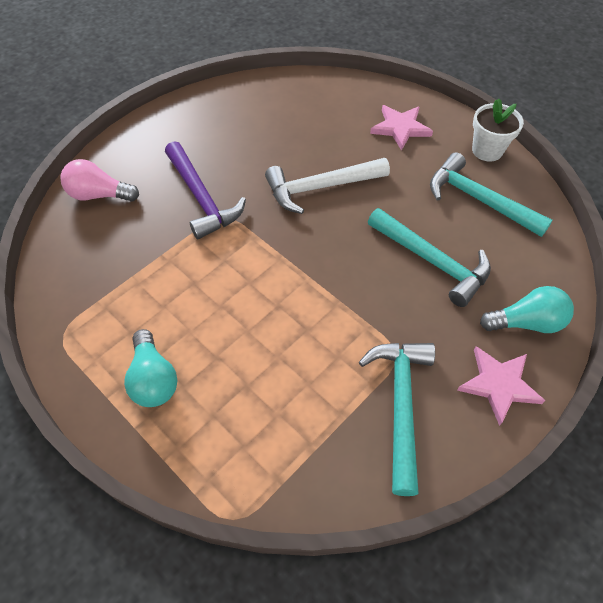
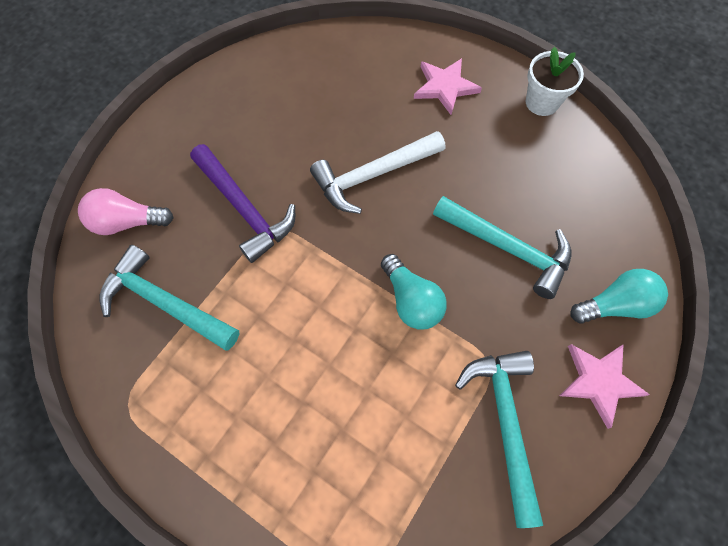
camera: 10 degrees left, 10 degrees up
(153, 379) = (240, 440): turquoise light bulb -> turquoise light bulb (411, 301)
(478, 199) = (542, 165): turquoise hammer -> turquoise hammer (164, 302)

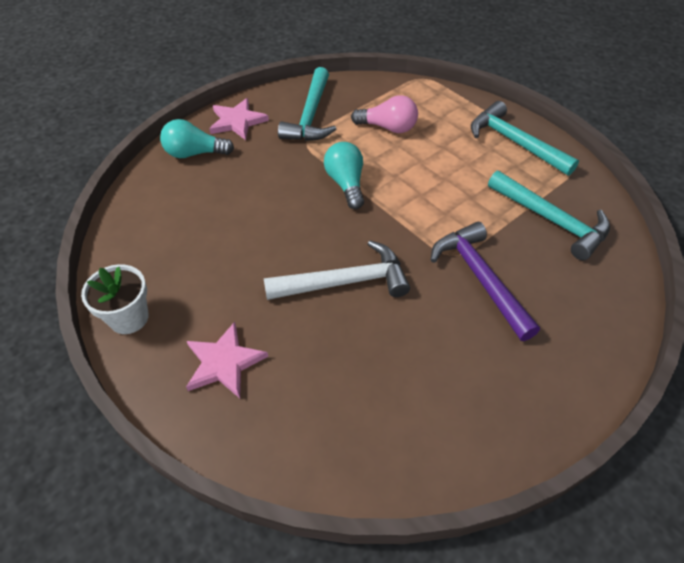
camera: 165 degrees left, 15 degrees down
(127, 222) = (600, 290): pink light bulb -> pink light bulb (388, 127)
(508, 248) = (250, 201): turquoise hammer -> turquoise hammer (514, 142)

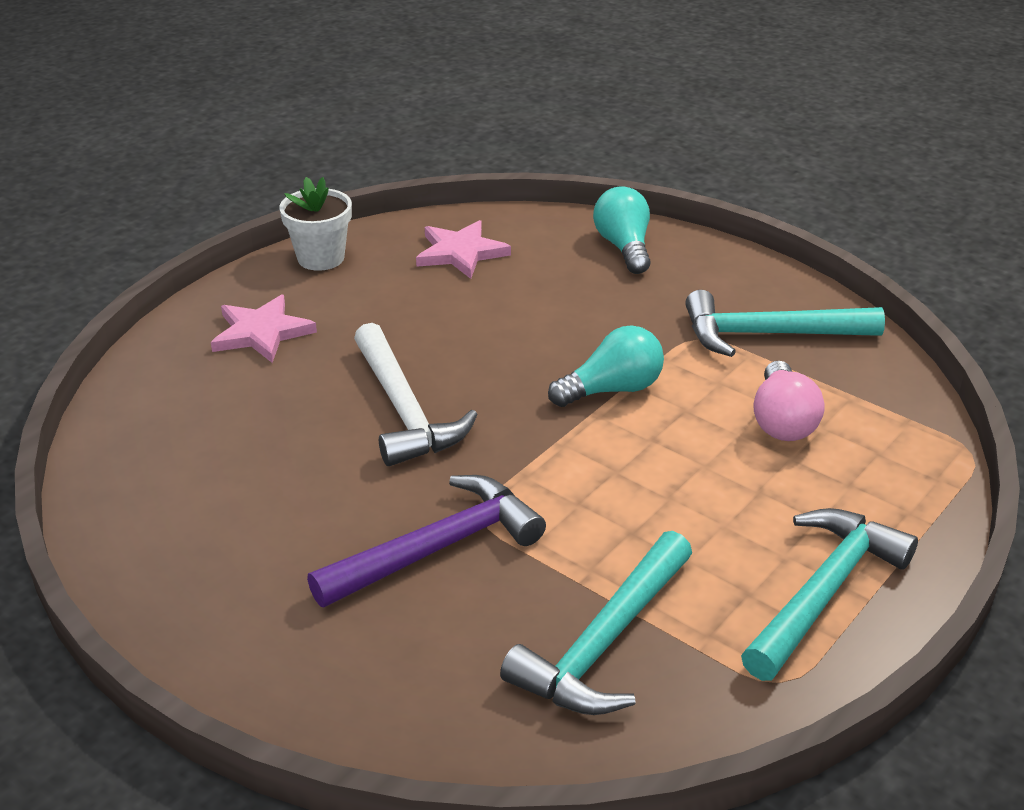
camera: 80 degrees right, 15 degrees down
(237, 121) = (715, 269): pink star -> pink star (461, 253)

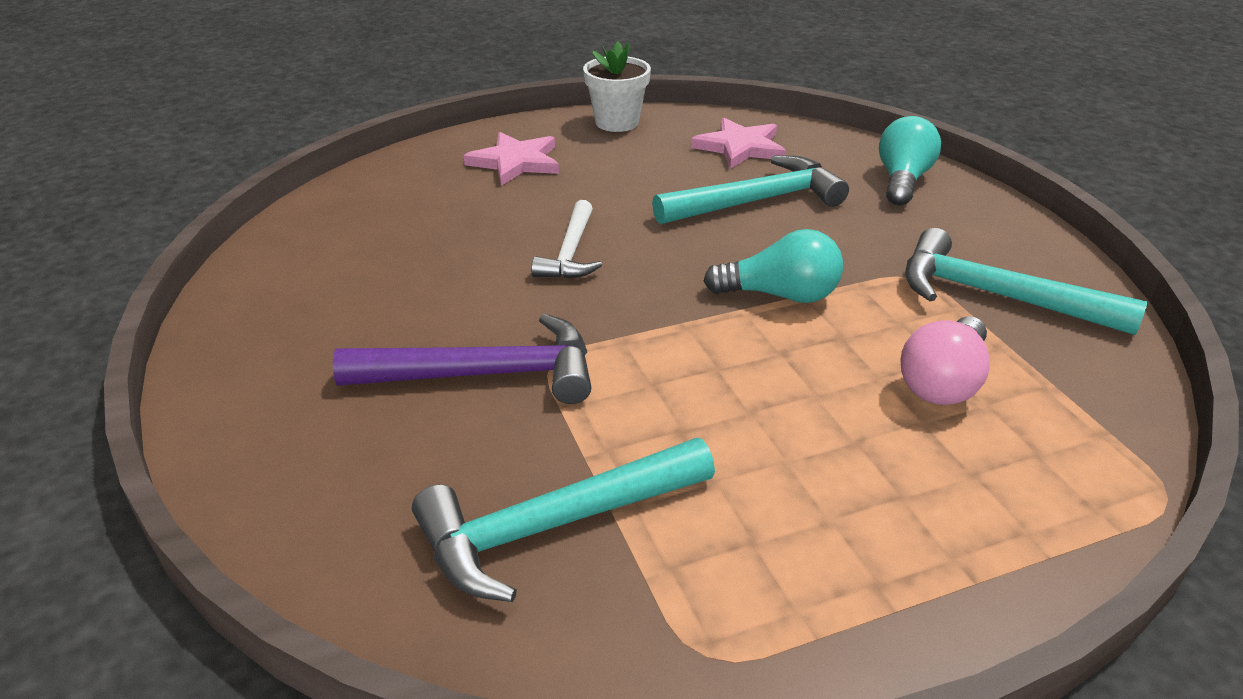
camera: 30 degrees right, 0 degrees up
(404, 410) = (570, 253): white hammer -> white hammer, size x0.63
(824, 591) = (845, 578): turquoise hammer -> turquoise hammer (757, 201)

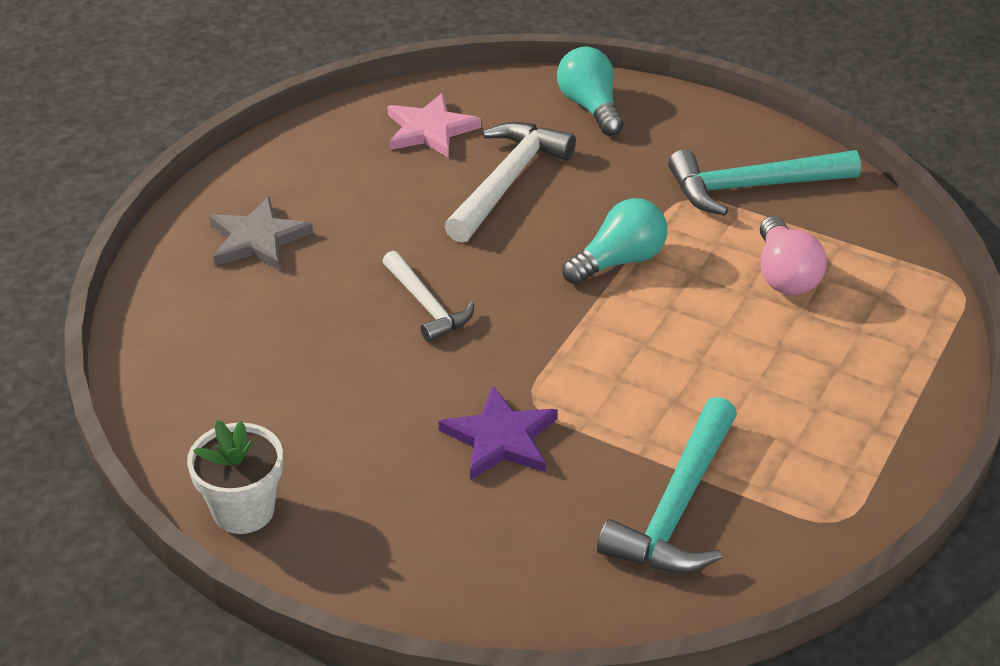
camera: 40 degrees left, 5 degrees up
(486, 374) = (501, 438): purple hammer -> purple star
(516, 162) = (257, 239): pink star -> grey star
(617, 122) = (289, 150): white flower pot -> white flower pot (243, 510)
(757, 201) = (507, 181): turquoise hammer -> white hammer

